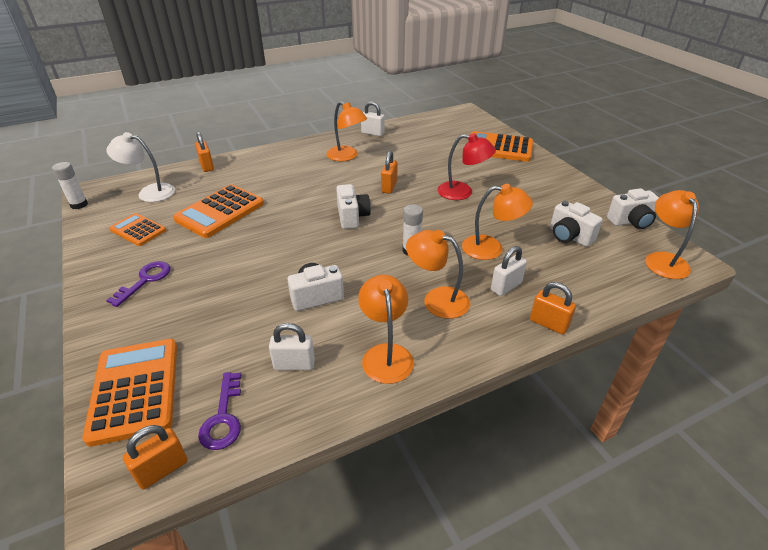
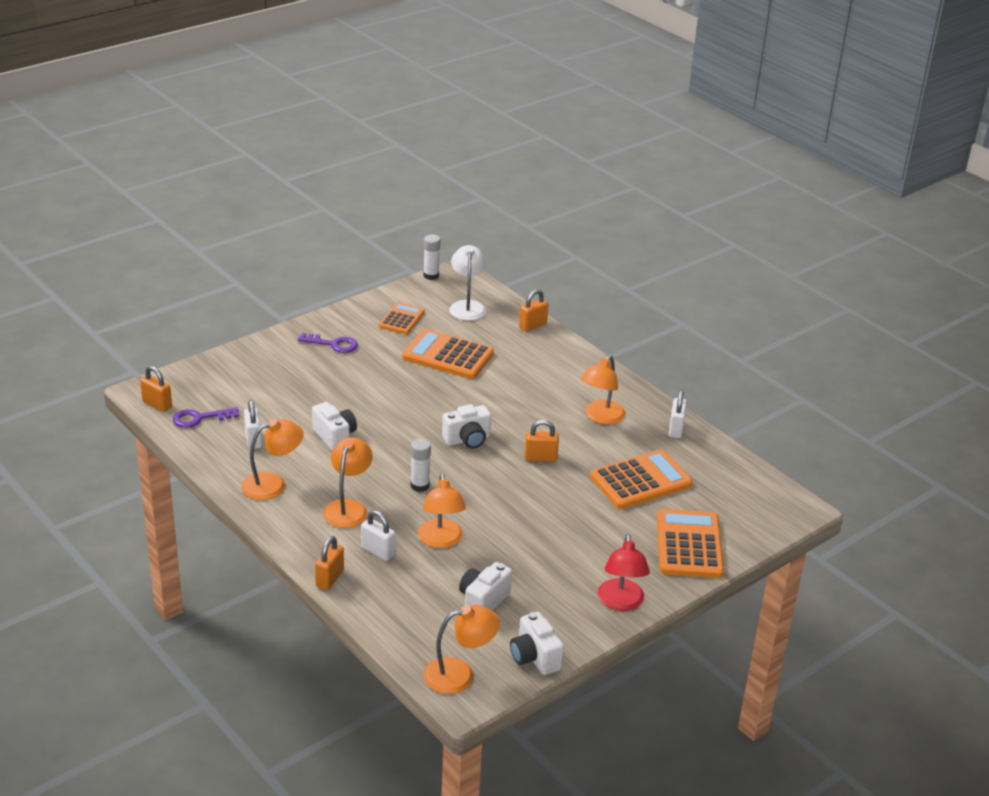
camera: 75 degrees right, 5 degrees down
(135, 390) = (217, 375): orange calculator -> orange calculator (640, 481)
(462, 192) = (551, 515): red lamp -> red lamp (621, 602)

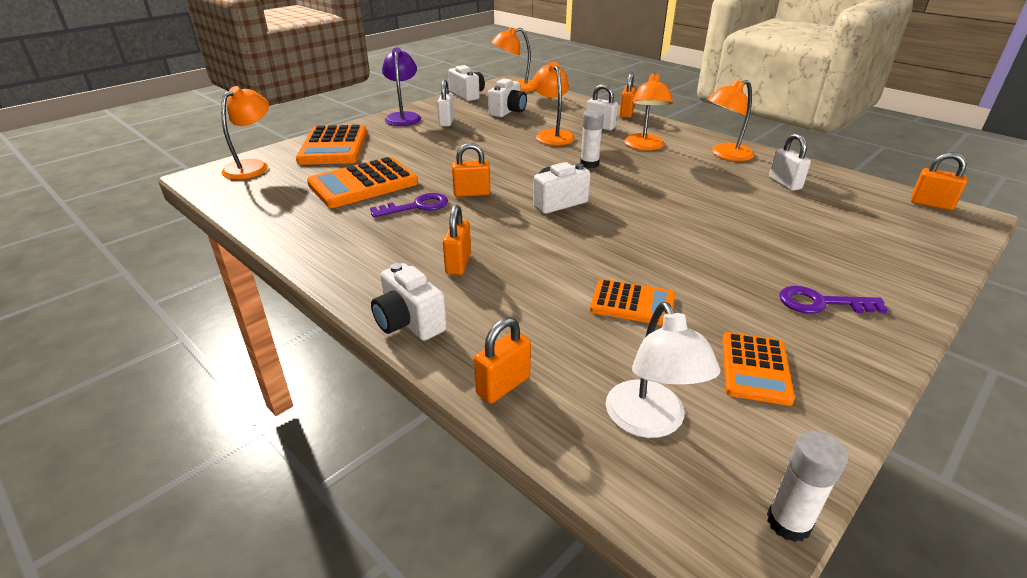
camera: 175 degrees right, 0 degrees up
(199, 418) = (866, 196): purple key -> purple key (417, 206)
(335, 437) = (704, 192): white camera -> white camera (409, 322)
(448, 356) = (632, 303): orange calculator -> orange calculator, size x0.61
(554, 393) = (458, 264): none -> orange padlock
(601, 417) = (395, 239): orange lamp -> orange lamp (252, 166)
(621, 602) = (403, 117): red lamp -> purple lamp
(676, 429) = (298, 234): white padlock -> white padlock (446, 122)

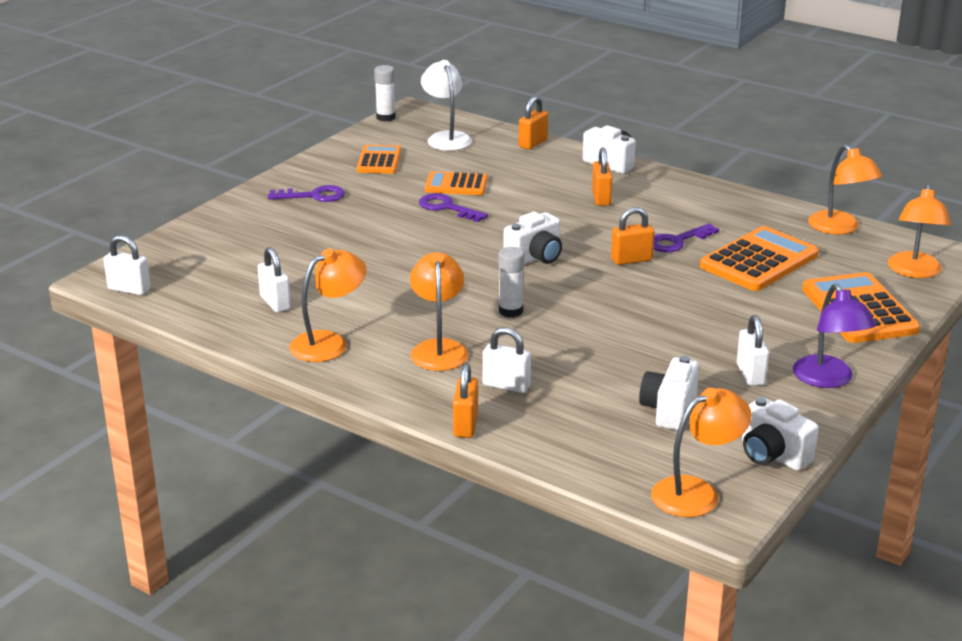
camera: 170 degrees right, 5 degrees down
(552, 135) = (575, 360): orange lamp -> orange lamp (840, 228)
(643, 267) = (447, 208): none -> purple key
(931, 204) = (129, 289): orange padlock -> white padlock

